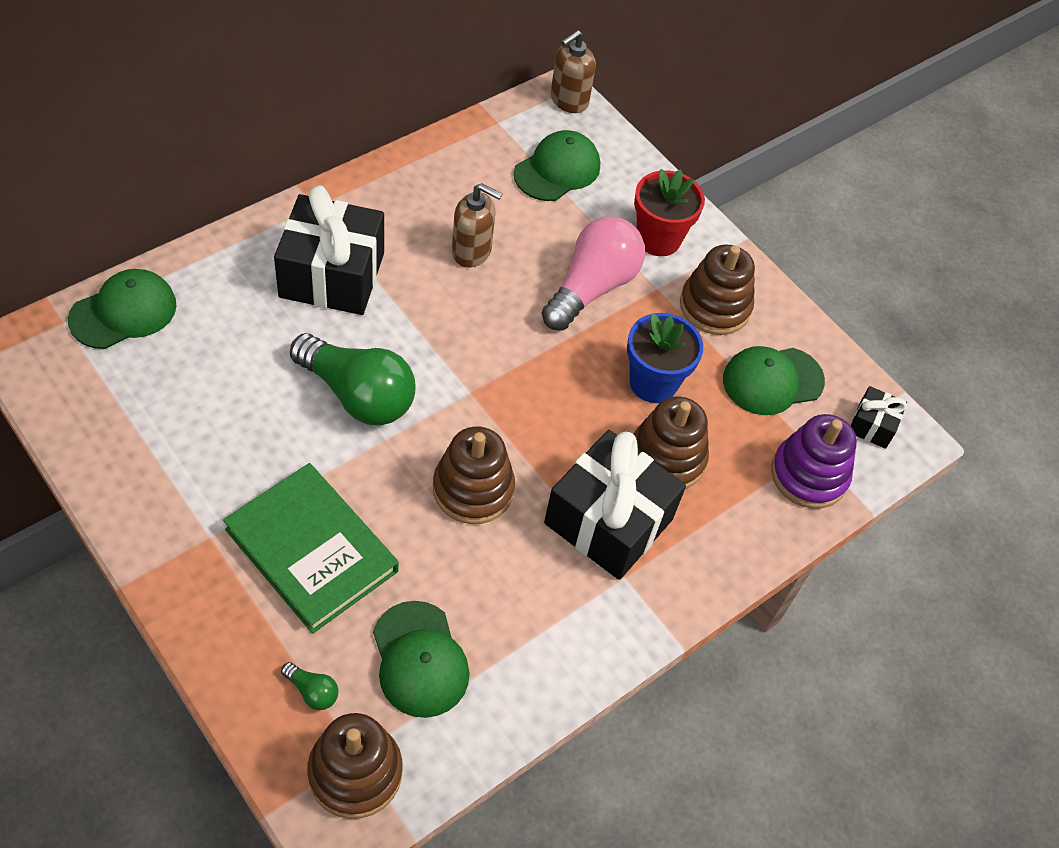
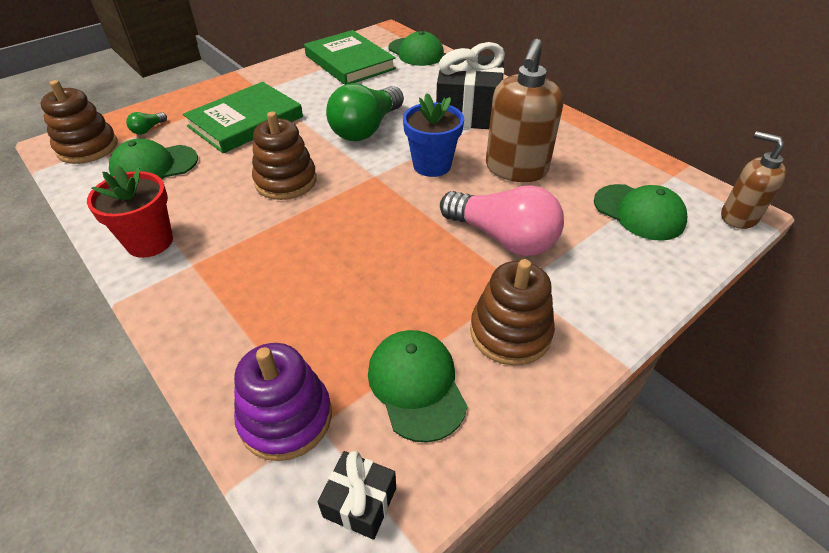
camera: 95 degrees right, 10 degrees down
(137, 408) = (349, 62): none -> green book
(472, 251) = (516, 169): brown soap dispenser -> brown soap dispenser, size x1.60
(608, 521) = (248, 253): black gift -> none
(653, 383) = (398, 281): blue flower pot -> blue flower pot (432, 165)
(658, 239) = (587, 285): red flower pot -> red flower pot (150, 242)
(666, 458) = (311, 291): brown stacking toy -> none

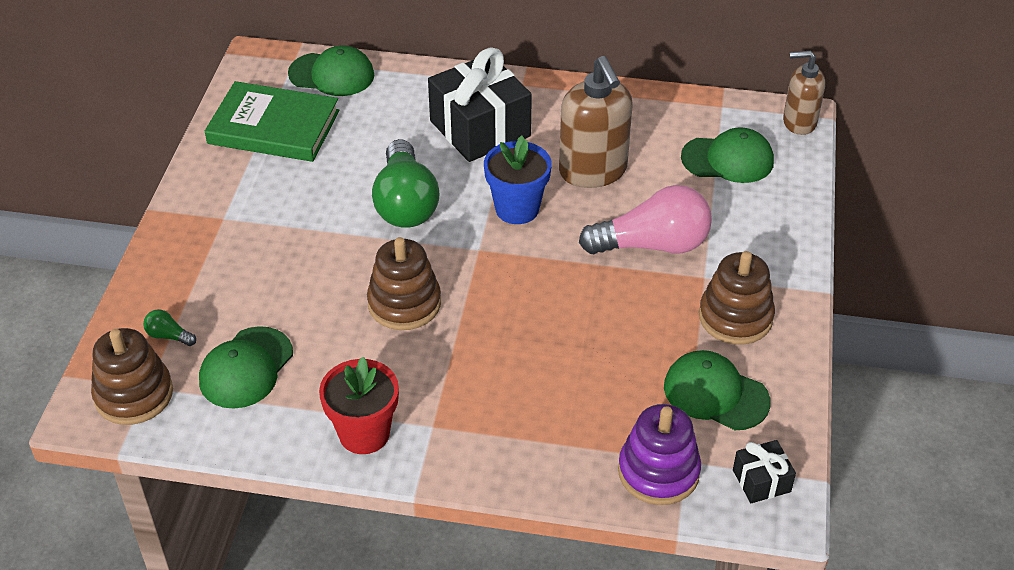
camera: 40 degrees left, 0 degrees up
(148, 129) = (168, 336): green light bulb -> green light bulb turned 120 degrees clockwise
(246, 122) = (266, 265): green book -> none

